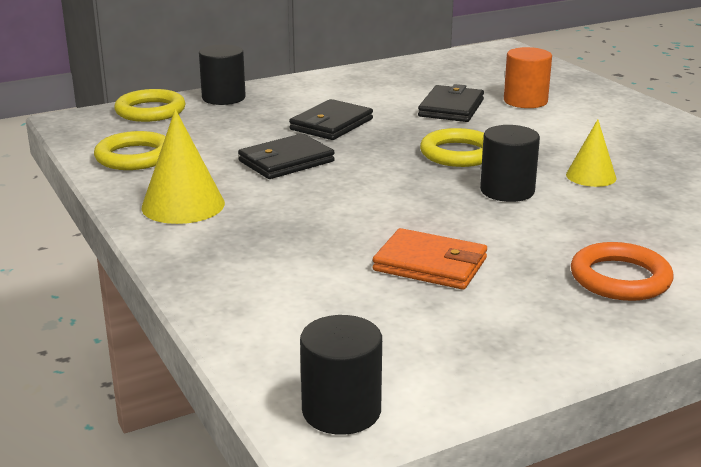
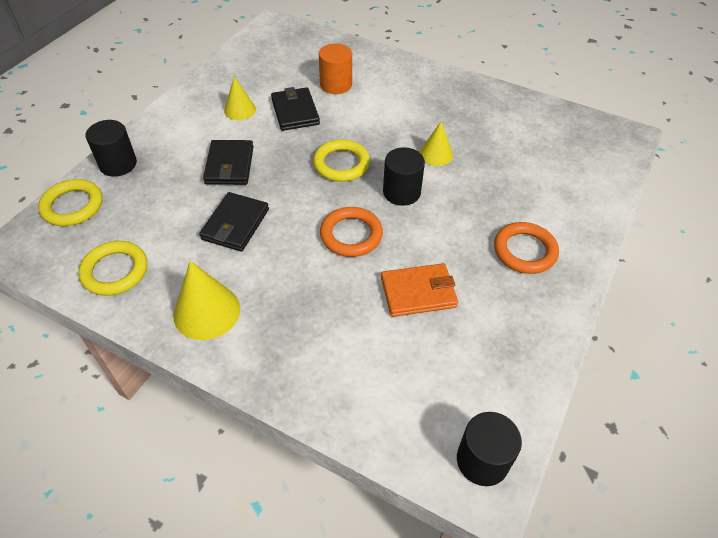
camera: 35 degrees left, 25 degrees up
(390, 93) = (240, 110): none -> yellow cone
(403, 202) = (351, 235): none -> orange ring

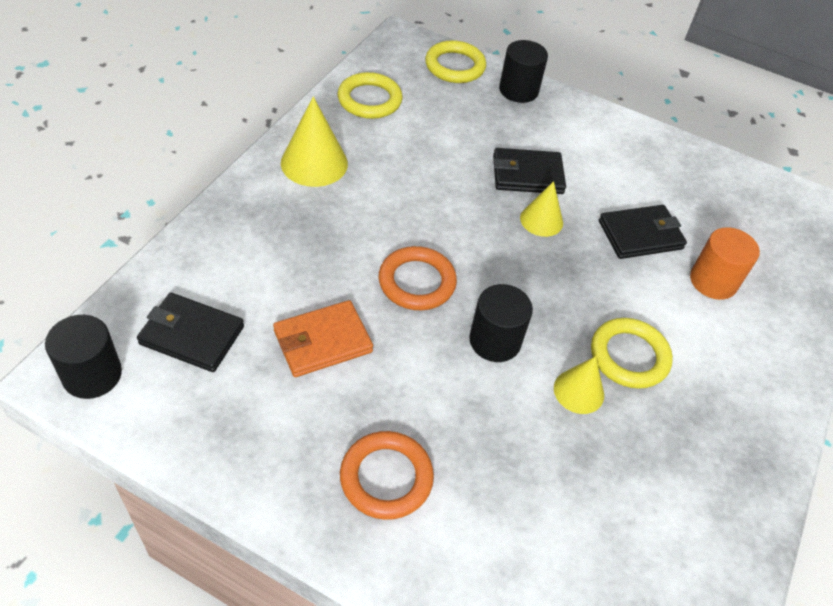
camera: 85 degrees right, 0 degrees up
(235, 224) = (432, 181): black wallet -> black wallet (192, 335)
(240, 110) = (631, 182): yellow cone -> yellow cone (541, 220)
(341, 164) = (543, 279): yellow ring -> yellow ring (629, 356)
(418, 292) = (322, 341): orange wallet -> orange wallet turned 75 degrees clockwise

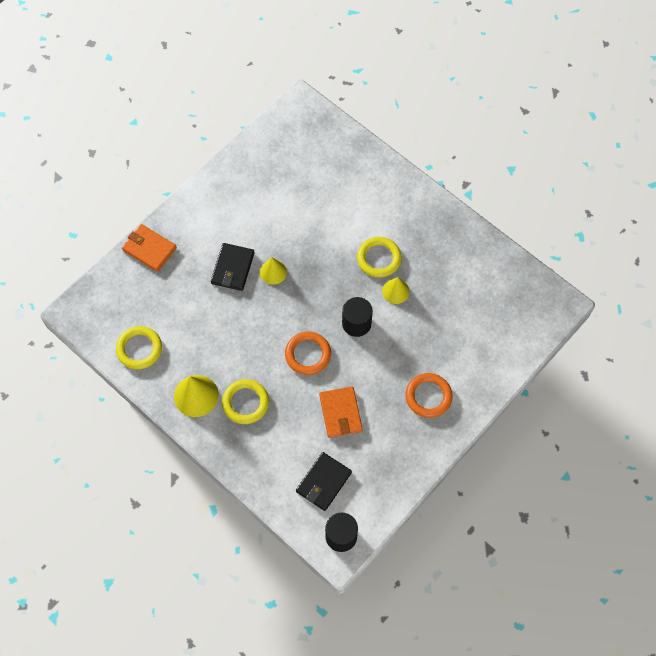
camera: 70 degrees left, 15 degrees up
(455, 66) = (114, 284): yellow ring -> yellow ring (245, 403)
(518, 90) = (149, 249): black cylinder -> orange wallet
(640, 235) = (295, 220): black wallet -> none
(713, 281) = (337, 195): orange cylinder -> none

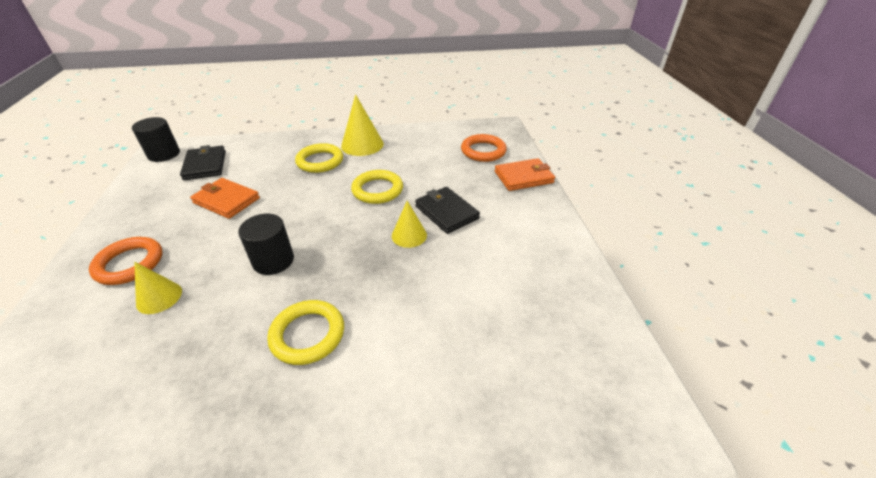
camera: 130 degrees right, 25 degrees down
(139, 349) = (434, 138): yellow ring -> yellow ring (377, 190)
(308, 354) = (300, 211): orange ring -> orange ring (483, 151)
(395, 291) = (251, 320): yellow cone -> yellow cone (159, 297)

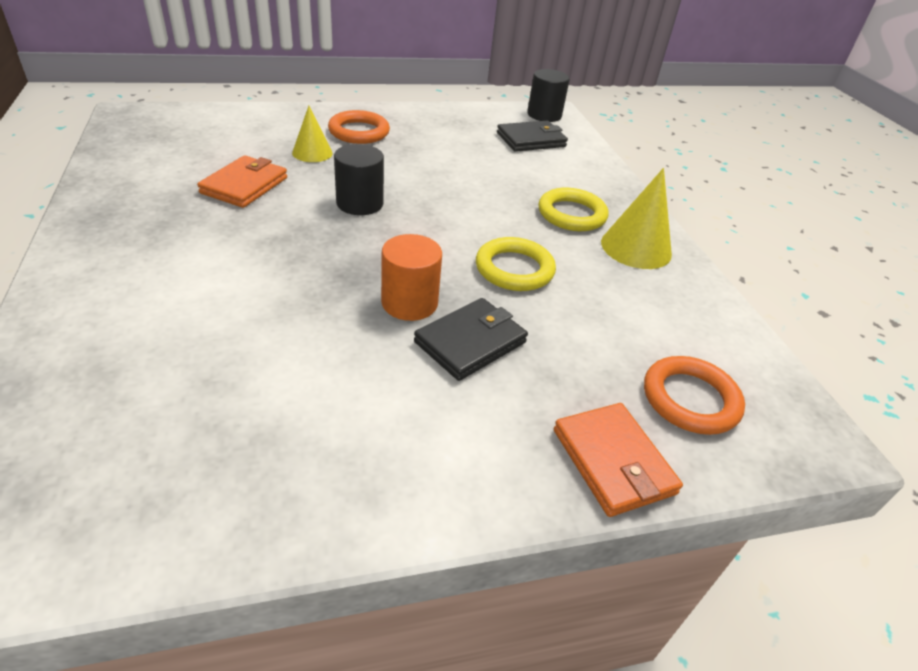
camera: 80 degrees right, 0 degrees up
(226, 200) = (465, 162): orange wallet -> orange wallet (244, 185)
(308, 334) = (243, 236): yellow ring -> none
(409, 235) = (409, 303): yellow cone -> orange cylinder

